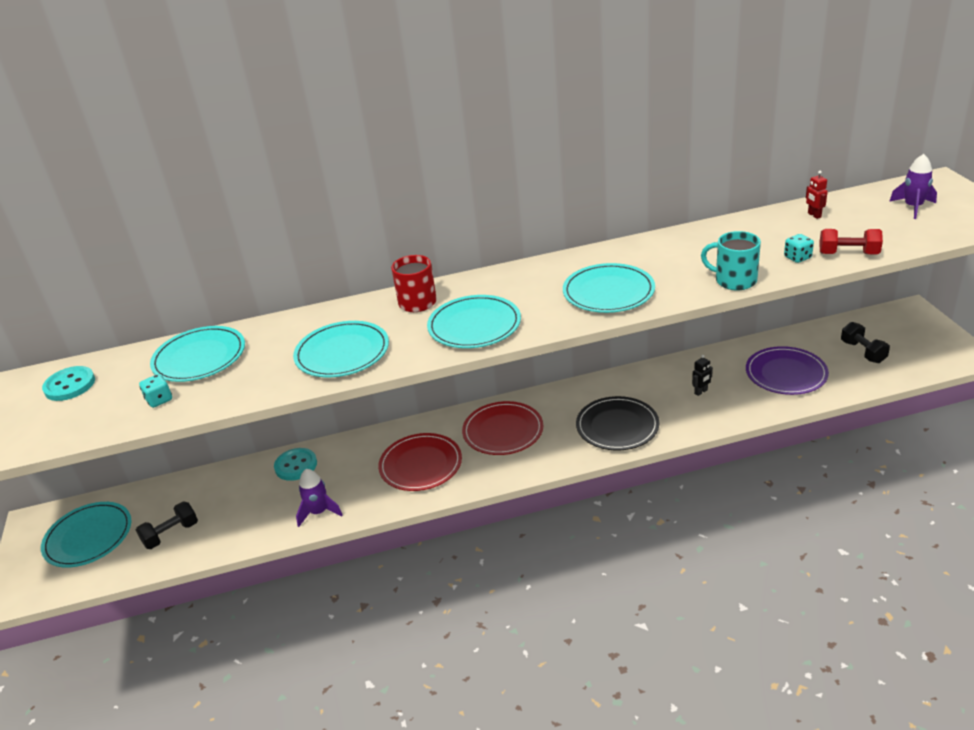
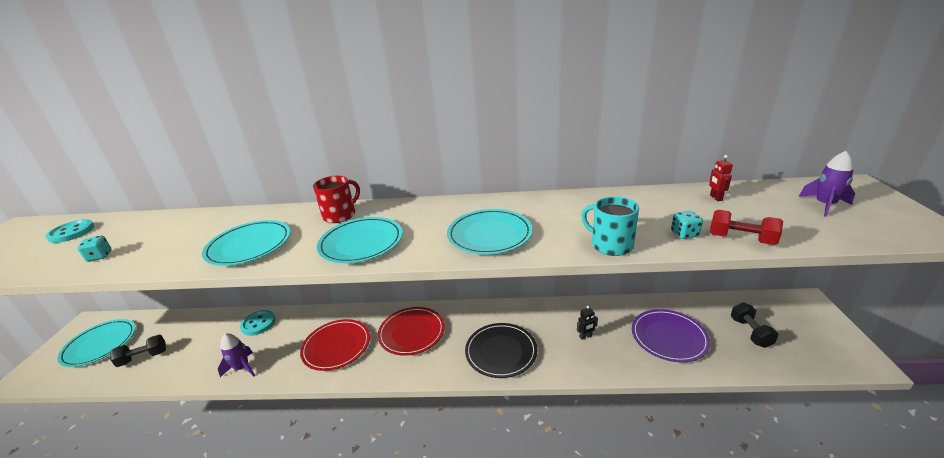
camera: 15 degrees right, 5 degrees down
(199, 357) = (163, 229): turquoise plate -> none

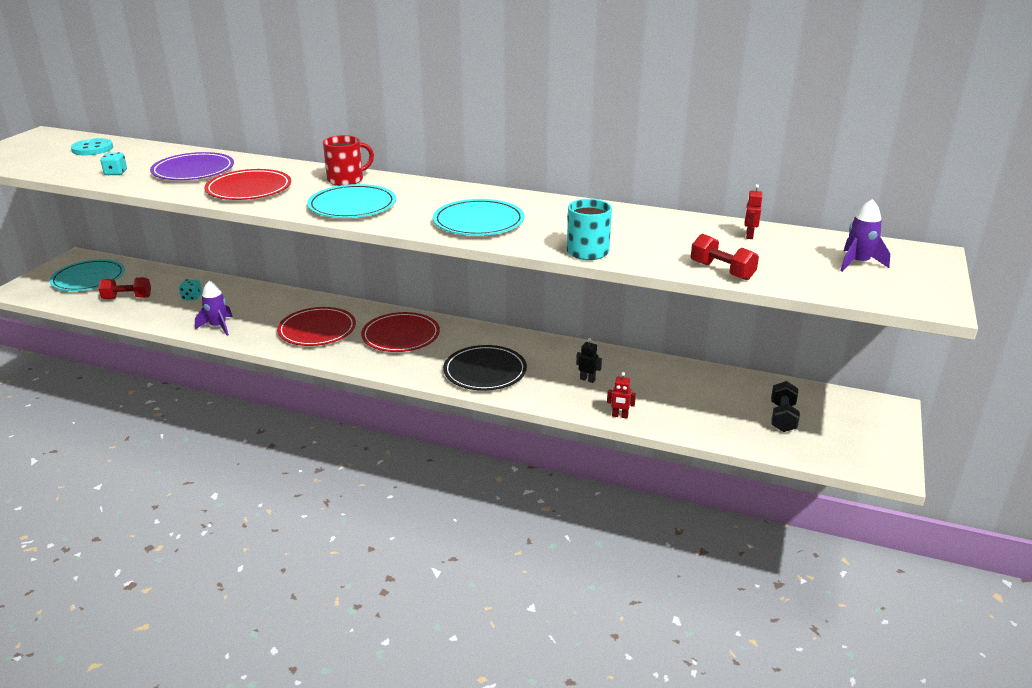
camera: 15 degrees right, 0 degrees up
(143, 357) = (127, 298): black dumbbell -> red dumbbell
(249, 245) = (249, 189): turquoise plate -> red plate
(258, 323) = (246, 294): turquoise button -> none
(585, 336) = (587, 379): black robot -> black robot turned 150 degrees counterclockwise
(636, 368) = (620, 416): none -> red robot
(669, 337) = (682, 400): purple plate -> purple plate (193, 170)
(684, 234) = (671, 257): turquoise dice -> turquoise dice (192, 297)

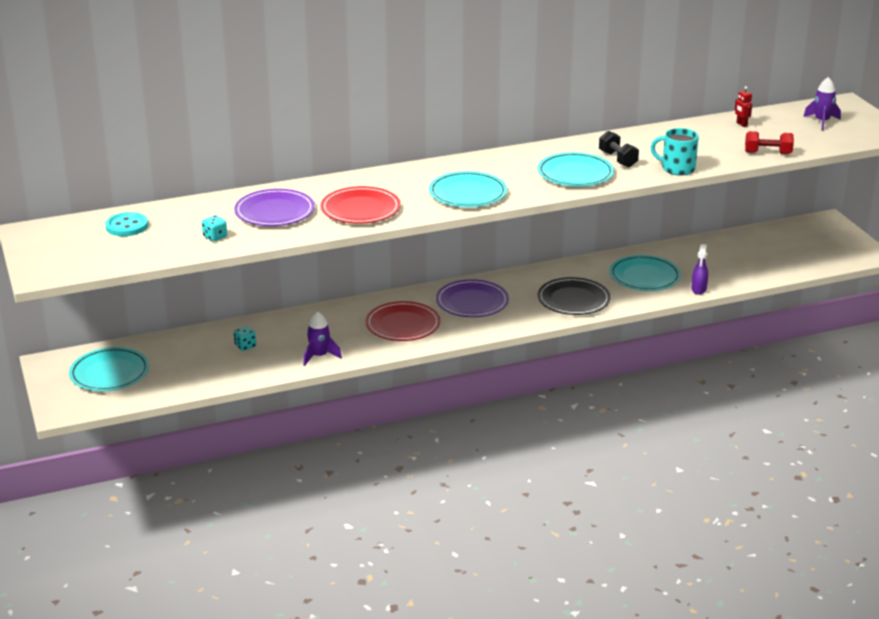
camera: 40 degrees left, 0 degrees up
(127, 298) = (188, 371): red dumbbell -> none
(346, 180) = (414, 176): red mug -> none
(401, 335) = (472, 302): red plate -> purple plate
(587, 379) = (644, 276): black robot -> turquoise plate
(620, 416) = (698, 289): red robot -> purple spray bottle
(782, 417) = (784, 250): black dumbbell -> black dumbbell (618, 159)

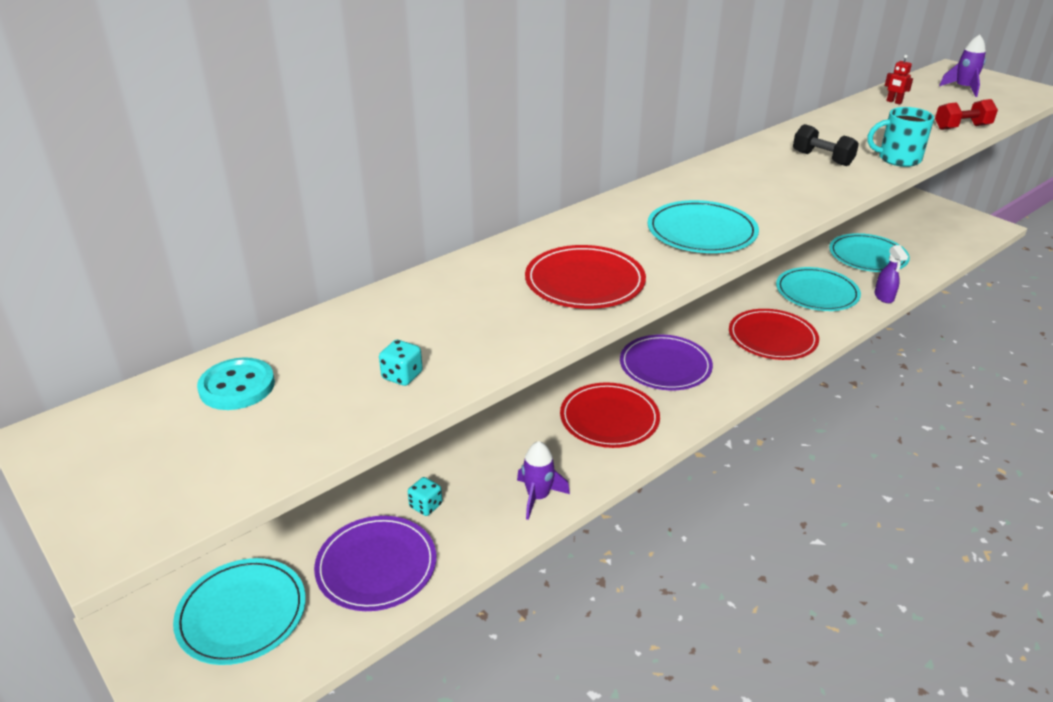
camera: 20 degrees left, 5 degrees up
(274, 211) = (464, 310): purple plate -> purple plate (376, 566)
(573, 300) = (772, 338): black plate -> red plate
(575, 173) = (797, 183): turquoise plate -> turquoise plate (867, 256)

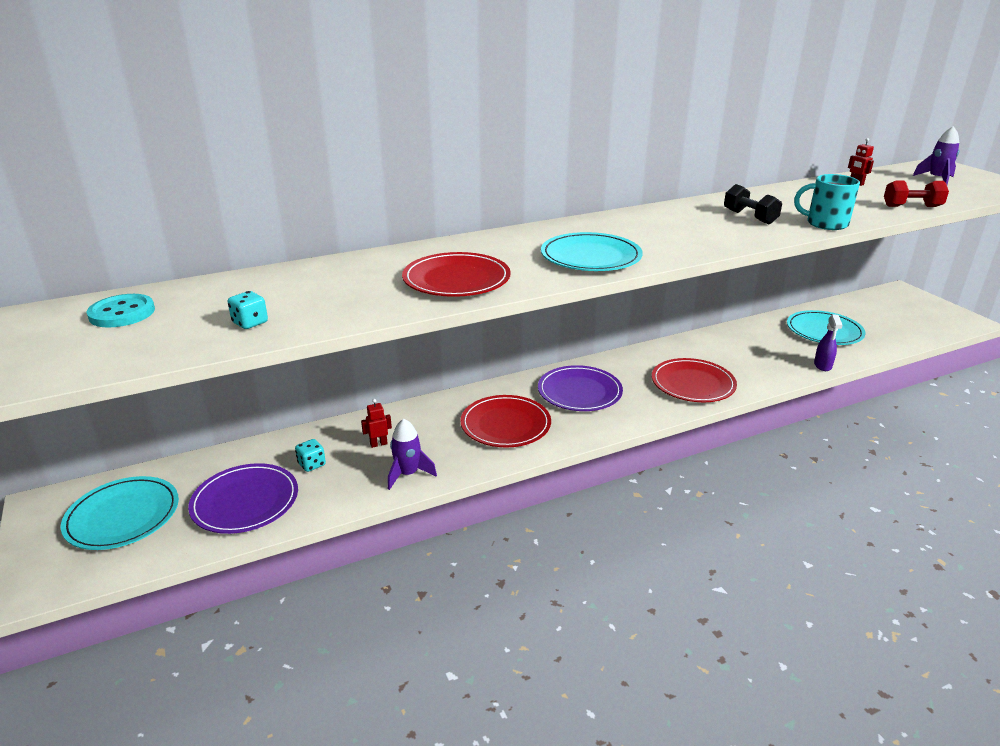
camera: 15 degrees right, 5 degrees down
(486, 467) = (378, 444): none -> red robot
(817, 292) = (756, 354): turquoise plate -> none

